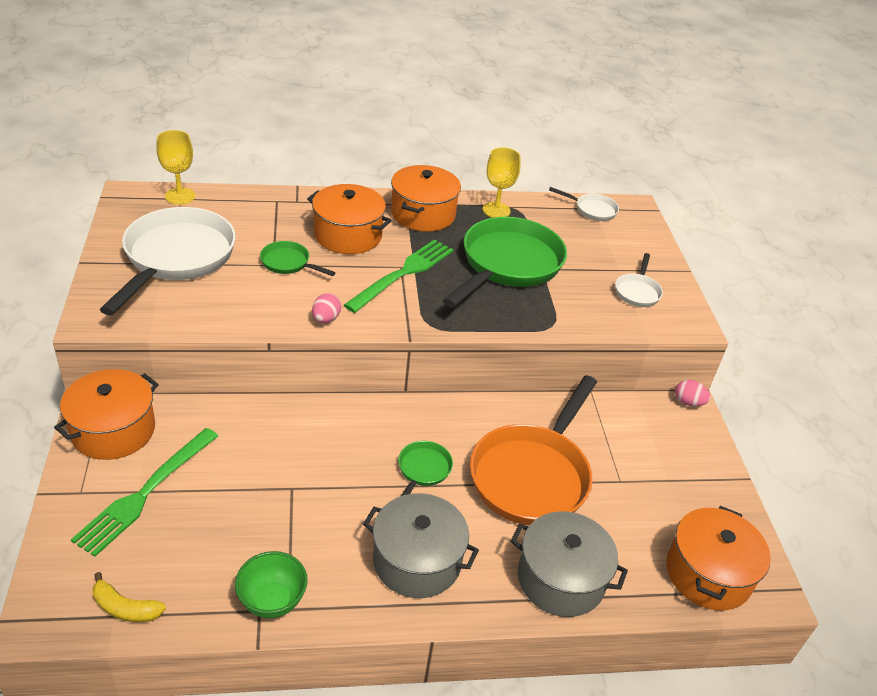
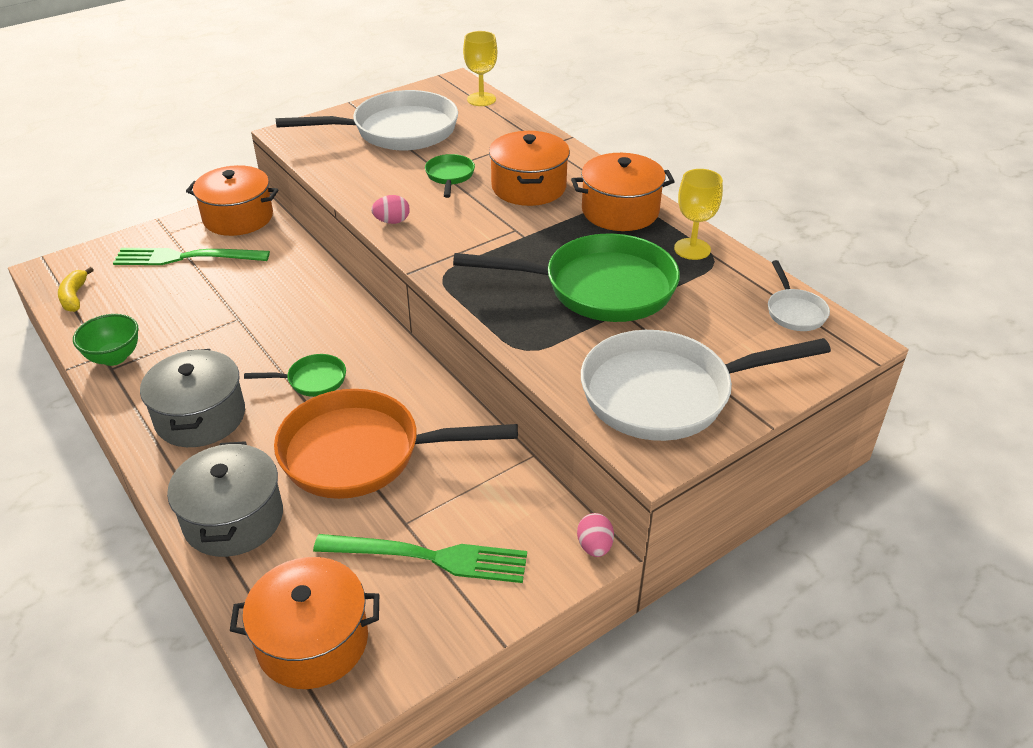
camera: 65 degrees right, 0 degrees up
(403, 273) = (506, 235): green fork -> green fork (429, 557)
(637, 291) = (666, 394): white pan -> white pan, size x2.22

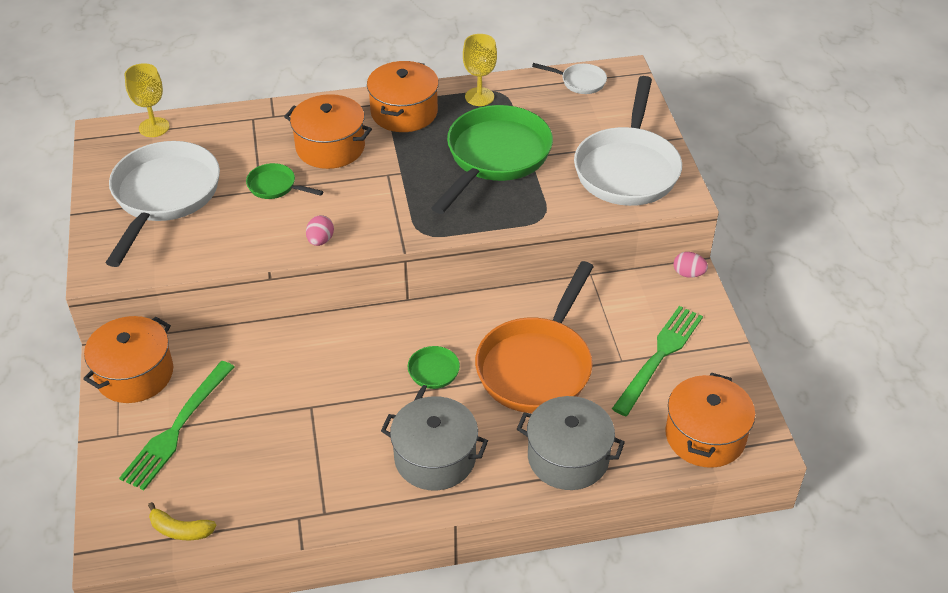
camera: 65 degrees left, 5 degrees up
(114, 357) = (309, 508): green bowl -> none

